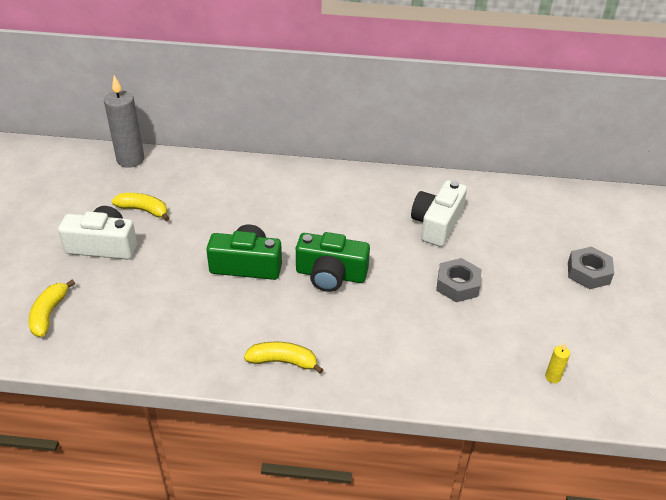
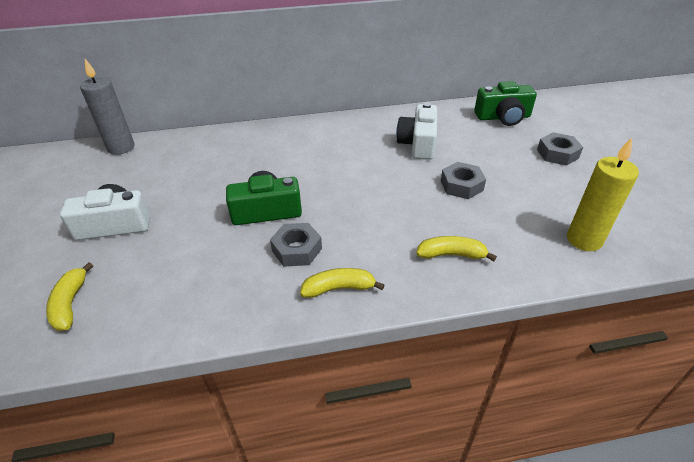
camera: 15 degrees left, 0 degrees up
(144, 210) = (147, 186): yellow banana -> yellow banana (451, 254)
(260, 313) = (297, 250): none -> grey nut
(330, 275) = (348, 202): green camera -> green camera (503, 117)
(552, 377) = (584, 240): yellow candle -> yellow candle, size x2.35

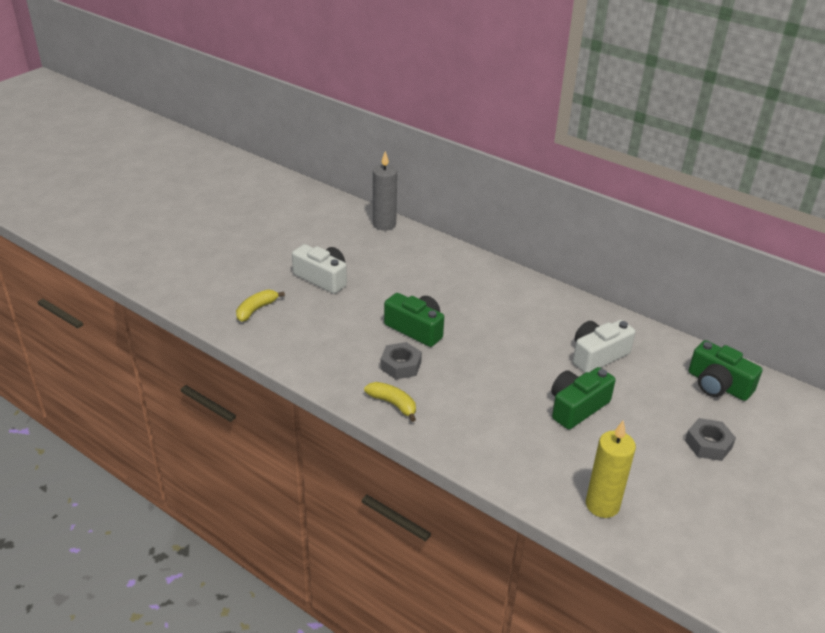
camera: 45 degrees right, 5 degrees down
(451, 254) = (490, 440): yellow banana -> none
(461, 185) = (577, 407): grey nut -> green camera

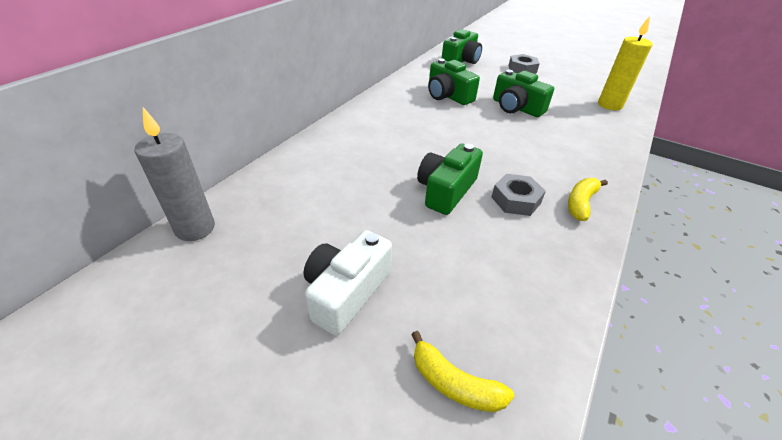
camera: 95 degrees left, 5 degrees up
(597, 355) = (448, 95): white camera -> green camera

